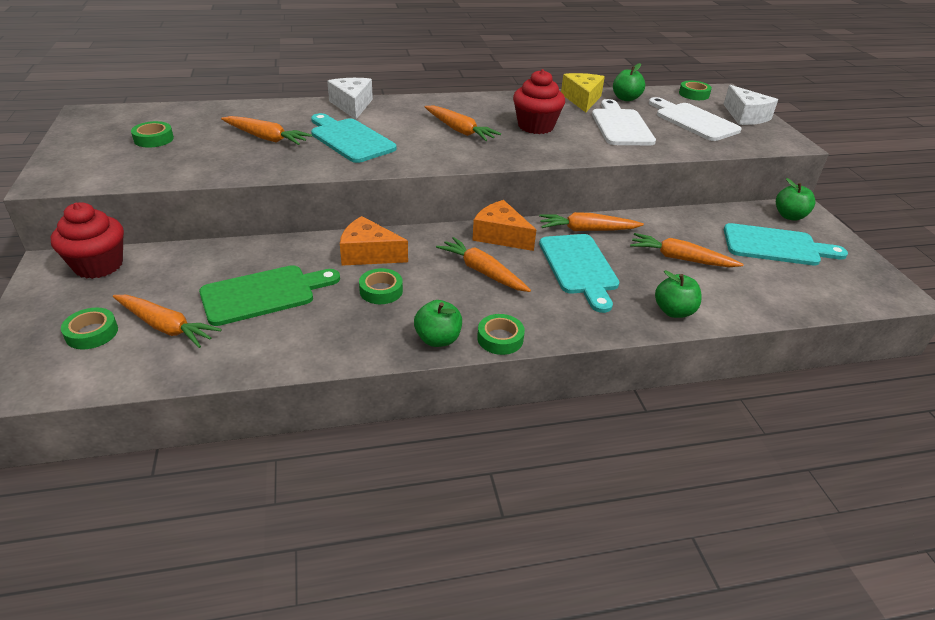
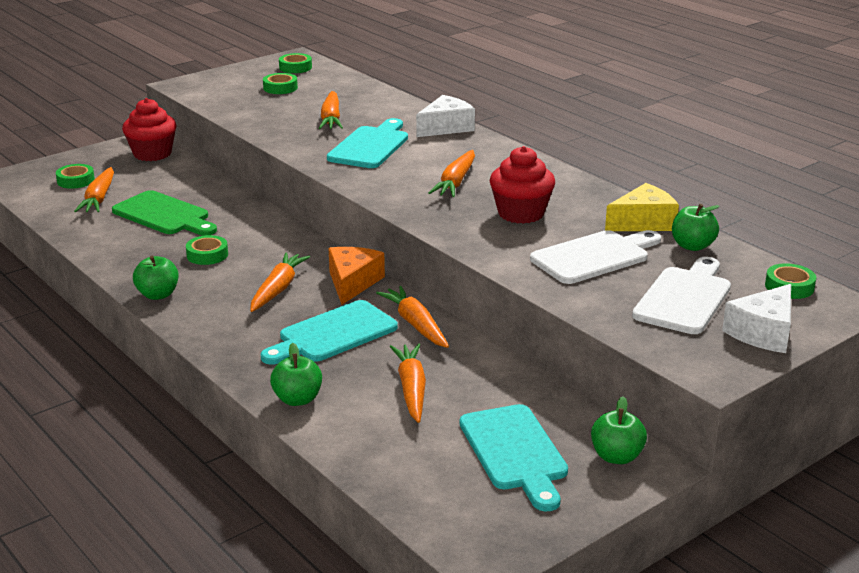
camera: 65 degrees right, 10 degrees down
(368, 254) = (258, 235): orange cheese -> none
(500, 339) = (179, 320): green tape -> green tape (295, 67)

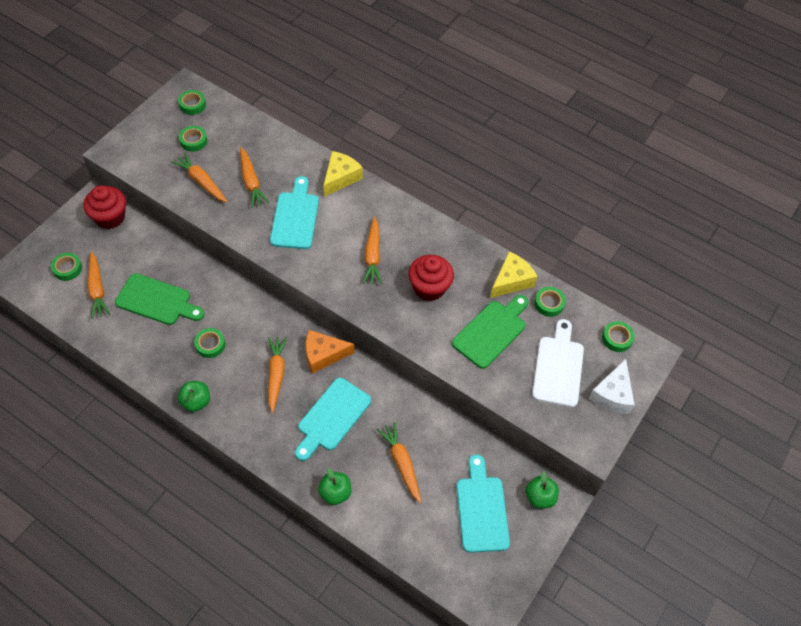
camera: 20 degrees left, 30 degrees up
(352, 283) = (323, 355): orange cheese -> orange cheese turned 90 degrees counterclockwise
(415, 324) = (381, 393): orange carrot -> orange carrot (201, 182)
(446, 127) = (340, 178): white cheese -> yellow cheese
(515, 452) = (481, 509): turquoise cutting board -> turquoise cutting board turned 150 degrees counterclockwise
(594, 256) = (491, 331): white cutting board -> green cutting board
(692, 246) = (549, 303): green apple -> green tape

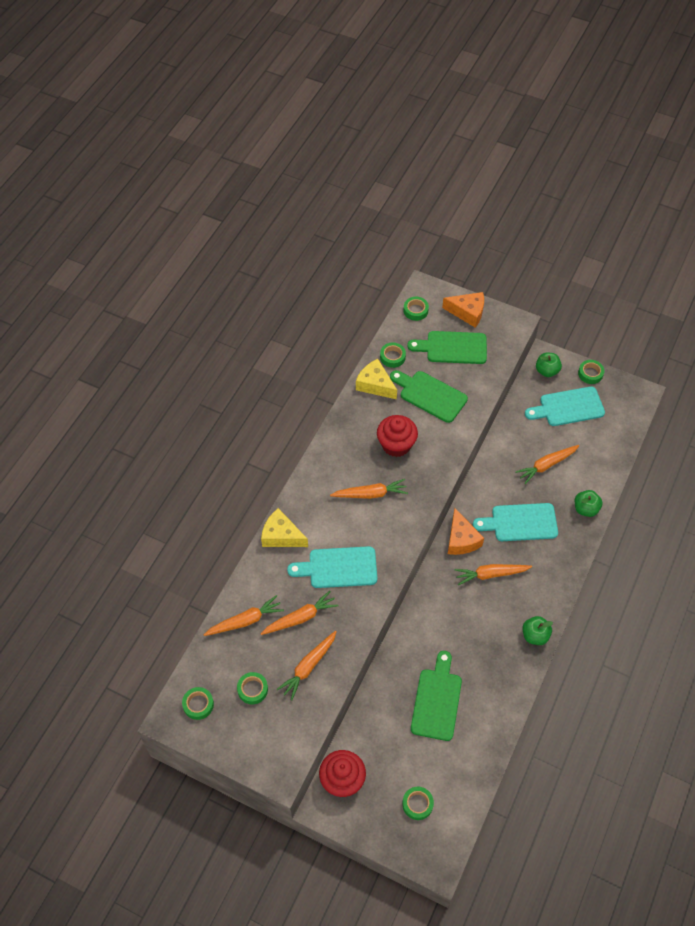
camera: 95 degrees left, 0 degrees up
(97, 289) = (436, 764): orange carrot -> orange carrot (245, 621)
(210, 345) = (474, 638): green tape -> green tape (590, 374)
(332, 417) = (520, 522): turquoise cutting board -> turquoise cutting board turned 150 degrees clockwise
(558, 367) = (452, 348): white cutting board -> green cutting board
(612, 394) = (467, 312): white cheese -> orange cheese

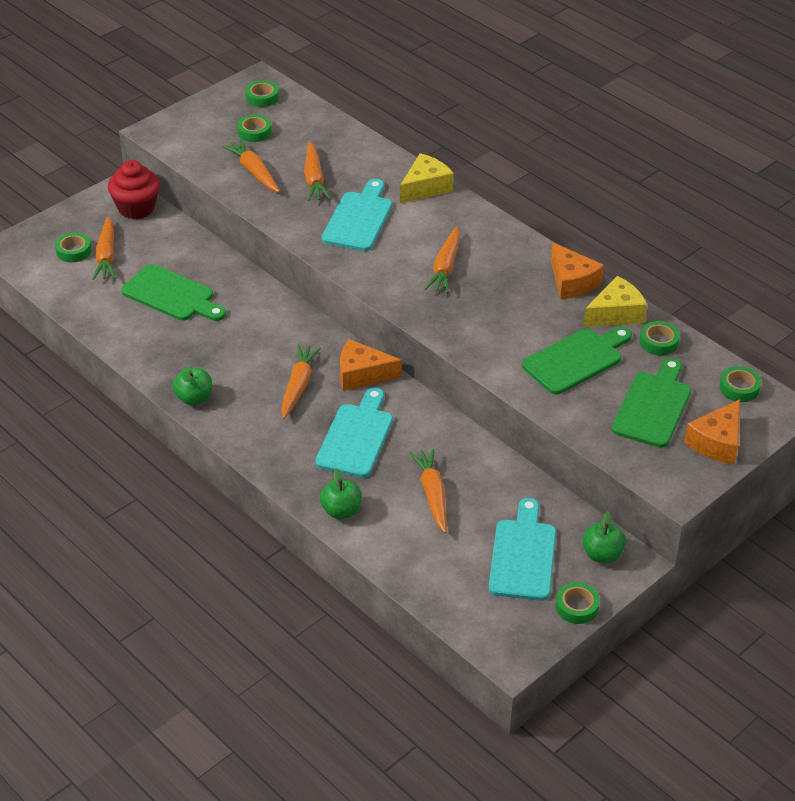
camera: 110 degrees right, 15 degrees down
(245, 621) = (334, 142): orange carrot -> orange carrot (106, 256)
(353, 416) = (572, 282): none -> orange cheese
(396, 445) = (508, 307): red cupcake -> none

